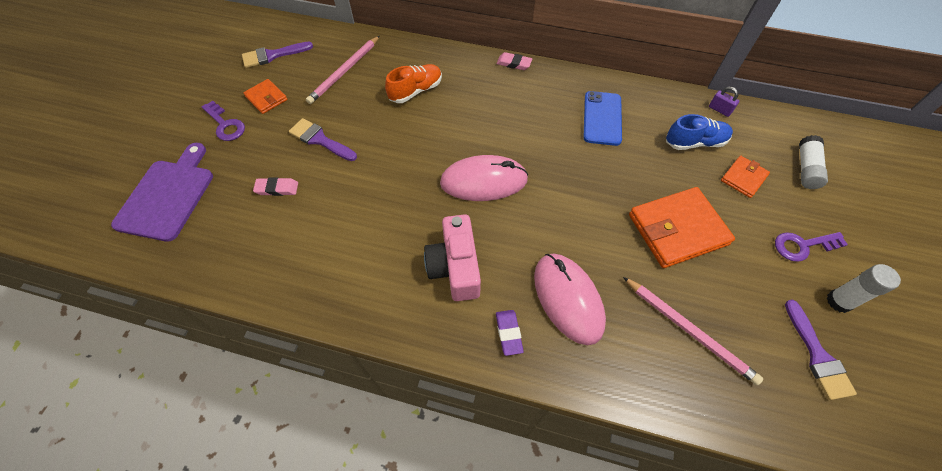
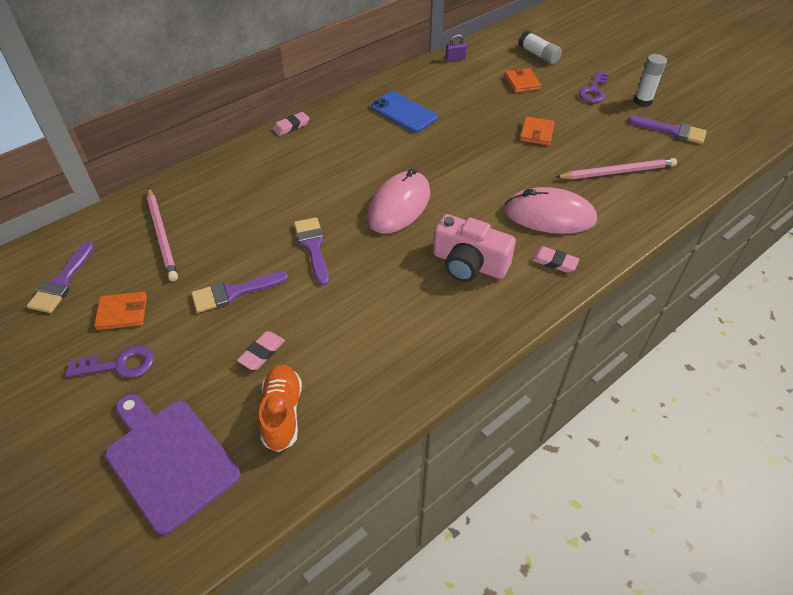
camera: 55 degrees left, 10 degrees down
(395, 155) = (313, 247): none -> purple brush
(416, 91) = (250, 198): orange shoe -> orange shoe (282, 413)
(508, 333) = (554, 262): purple eraser -> pink eraser
(677, 229) = (536, 133): orange wallet -> orange wallet, size x0.52
(695, 142) = (472, 85): blue shoe -> none

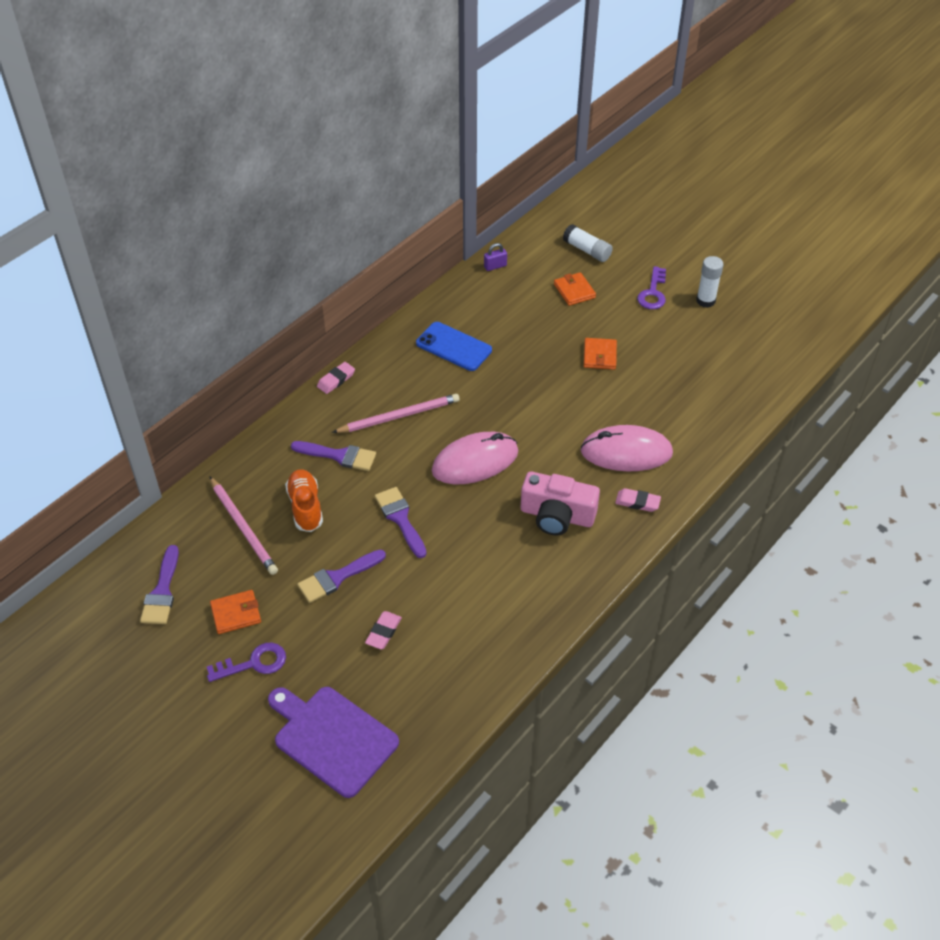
camera: 10 degrees left, 0 degrees up
(282, 413) = (419, 684): orange shoe -> orange shoe (305, 507)
(399, 206) = (475, 461): pink mouse -> pink mouse turned 45 degrees clockwise
(617, 172) = (688, 393): pink pencil -> pink pencil (399, 416)
(672, 131) = (738, 335): purple brush -> purple brush (339, 456)

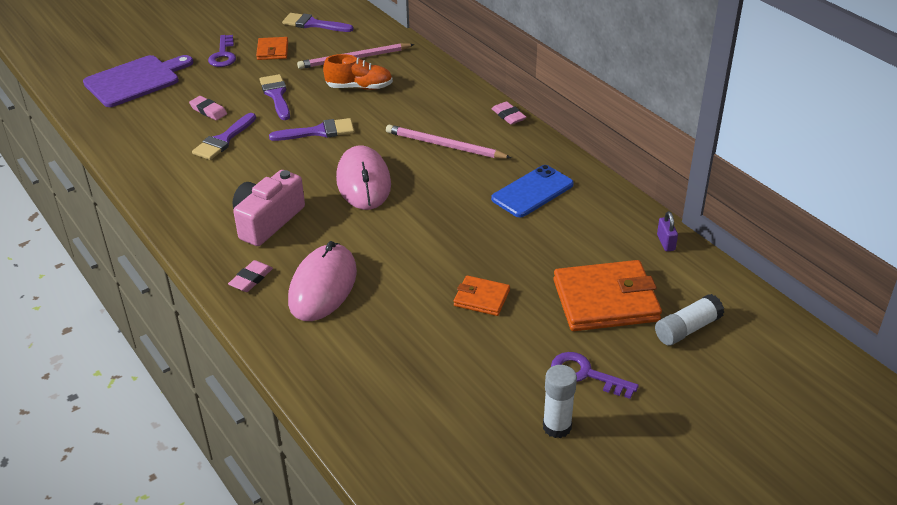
camera: 105 degrees right, 10 degrees down
(339, 456) = (409, 108): purple brush -> purple brush (223, 140)
(399, 416) = (444, 145): pink pencil -> pink pencil turned 120 degrees clockwise
(574, 291) = (605, 301): orange wallet -> orange wallet, size x1.93

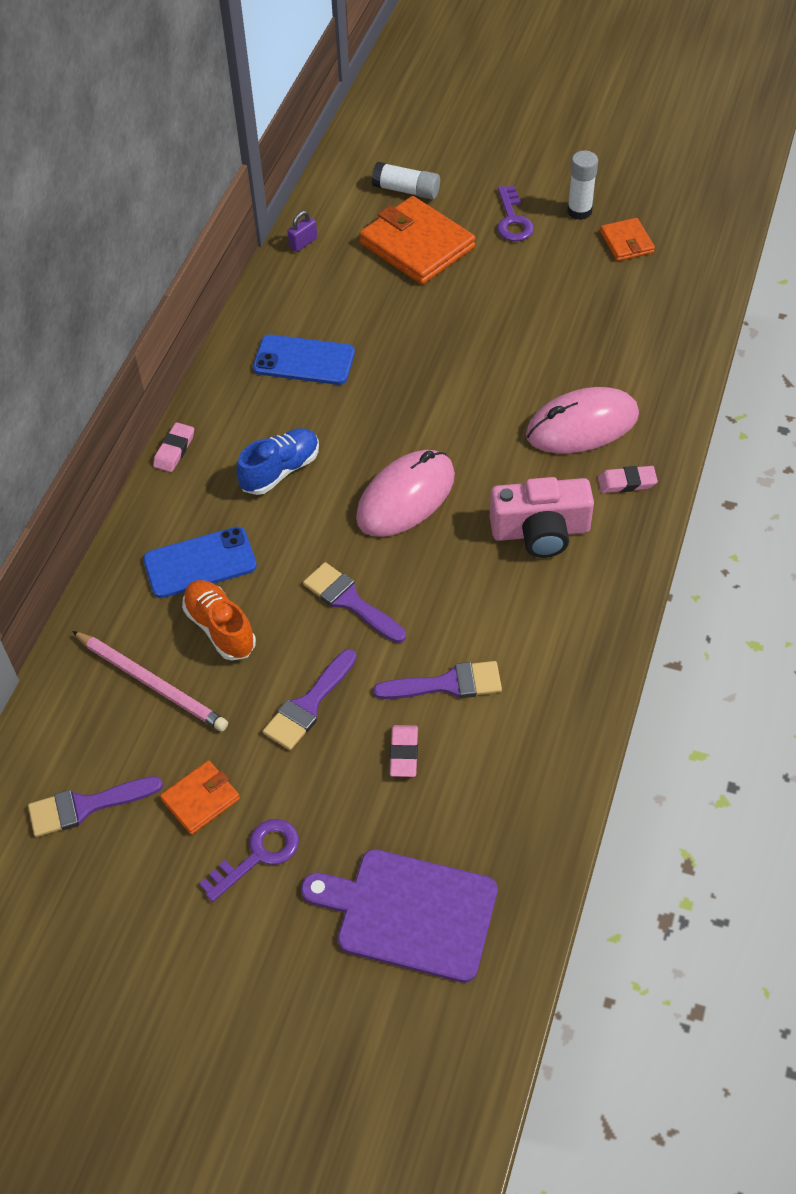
camera: 125 degrees left, 15 degrees up
(313, 24) = (86, 806): purple brush -> purple brush turned 90 degrees clockwise
(411, 96) = (200, 563): none -> blue phone
(444, 145) = (280, 471): pink pencil -> blue shoe
(481, 298) = (489, 316): orange wallet -> orange wallet (626, 242)

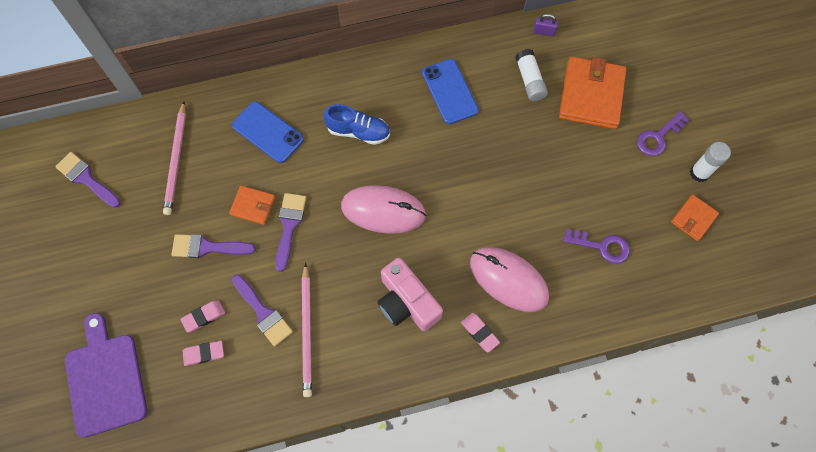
camera: 55 degrees right, 15 degrees up
(174, 450) = (337, 68): pink eraser -> pink eraser (204, 354)
(201, 799) = (119, 231): orange wallet -> orange wallet (253, 206)
(220, 628) = (231, 170): orange shoe -> none
(258, 855) = (101, 280): purple key -> purple key (601, 246)
(406, 190) = (635, 60): white glue stick -> white glue stick (529, 80)
(506, 649) = (307, 332): none -> pink pencil

